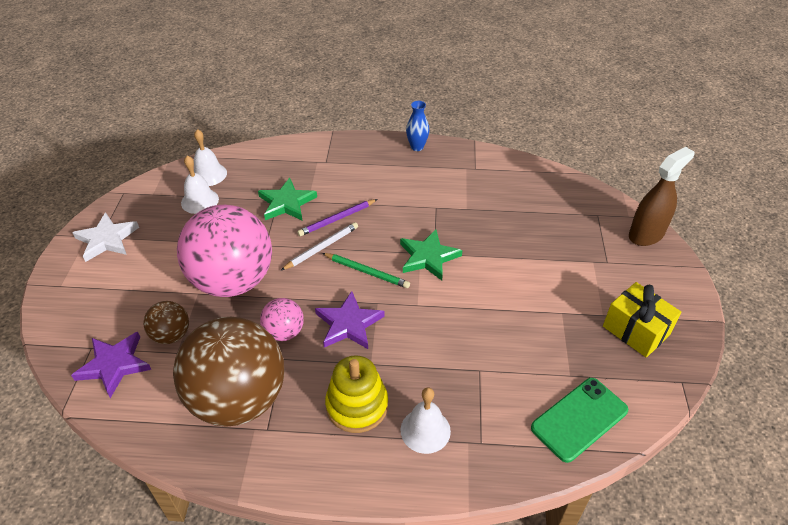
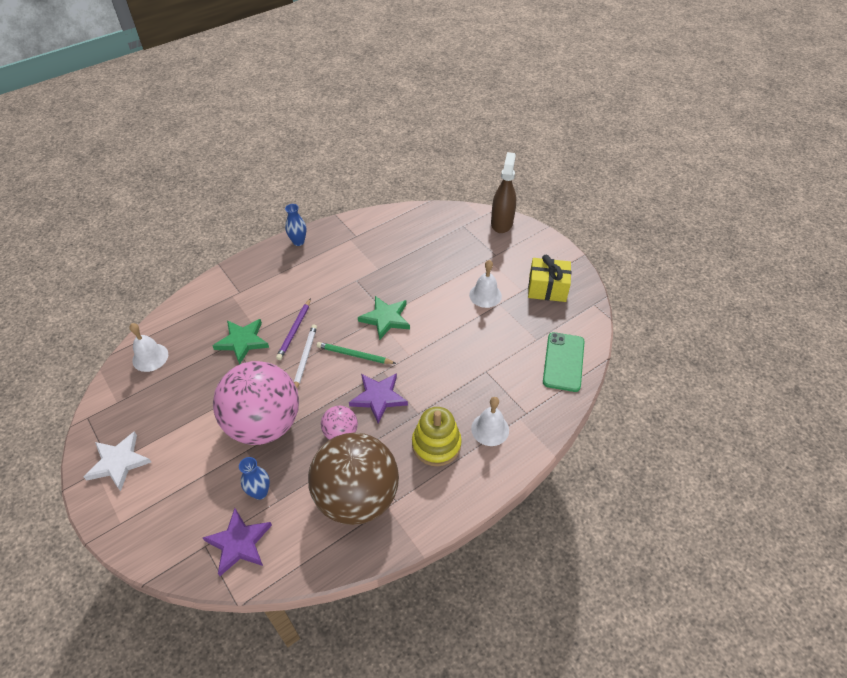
camera: 40 degrees left, 5 degrees up
(171, 335) = (260, 492): brown ball -> blue vase
(200, 201) = (167, 382): white bell -> white bell (485, 295)
(366, 272) = (354, 355): green pencil -> green pencil turned 150 degrees counterclockwise

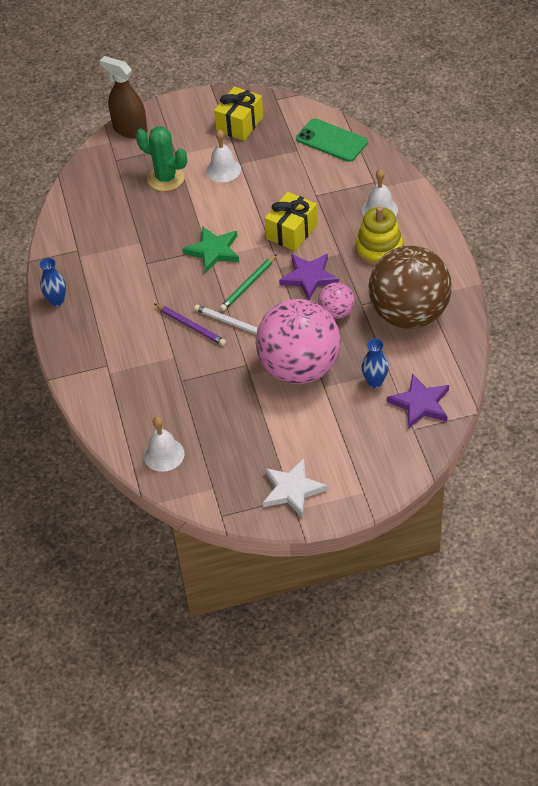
camera: 65 degrees left, 0 degrees up
(242, 341) = (183, 371): green star -> none
(431, 367) = (292, 232): none -> yellow gift
(457, 262) = (166, 178): none -> green cactus

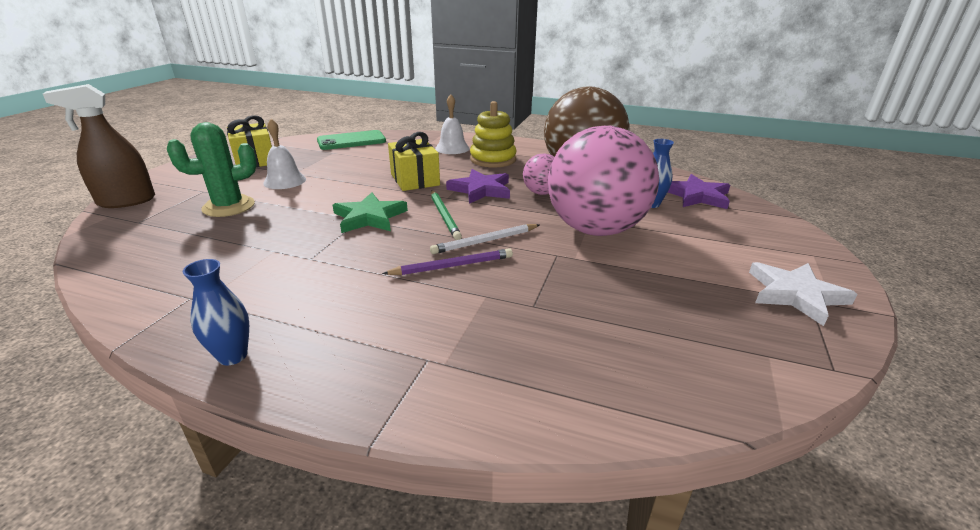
camera: 60 degrees left, 20 degrees down
(164, 454) = (669, 376): white bell -> none

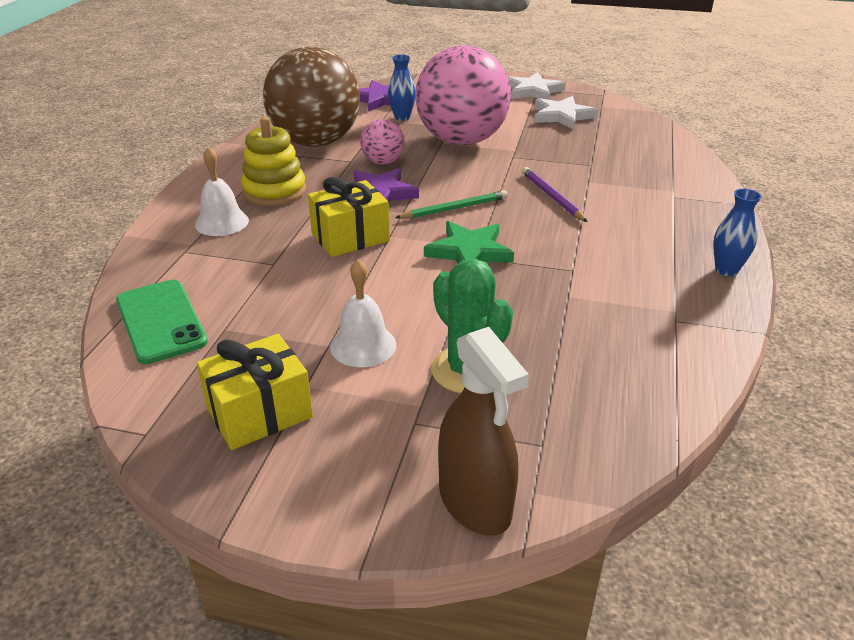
camera: 95 degrees left, 5 degrees up
(485, 241) = (501, 185): white pencil -> none
(701, 306) = (562, 116): none -> white star

